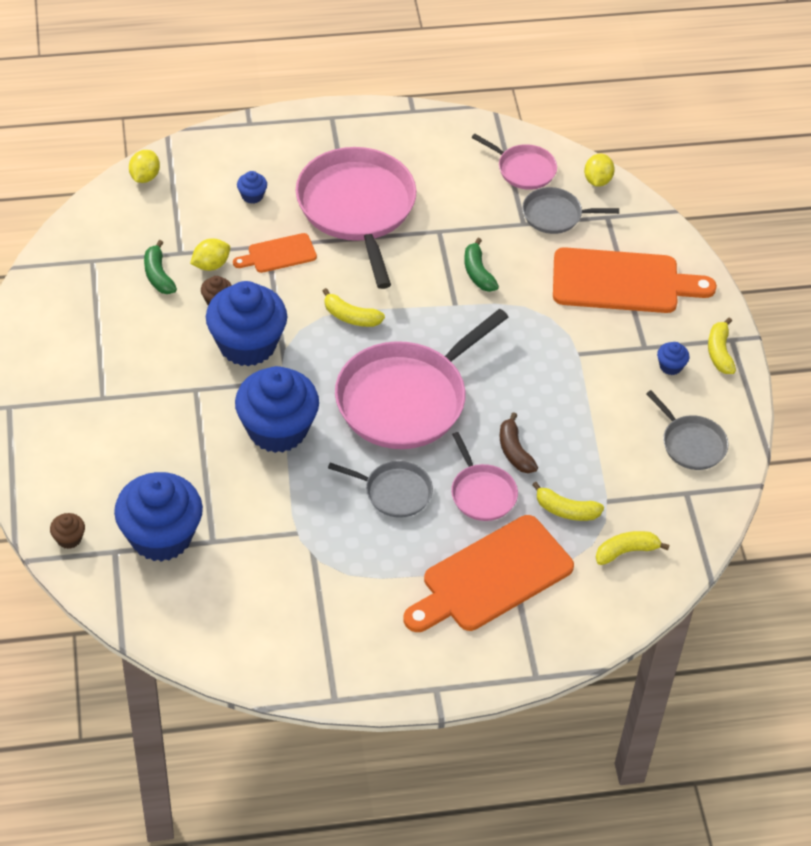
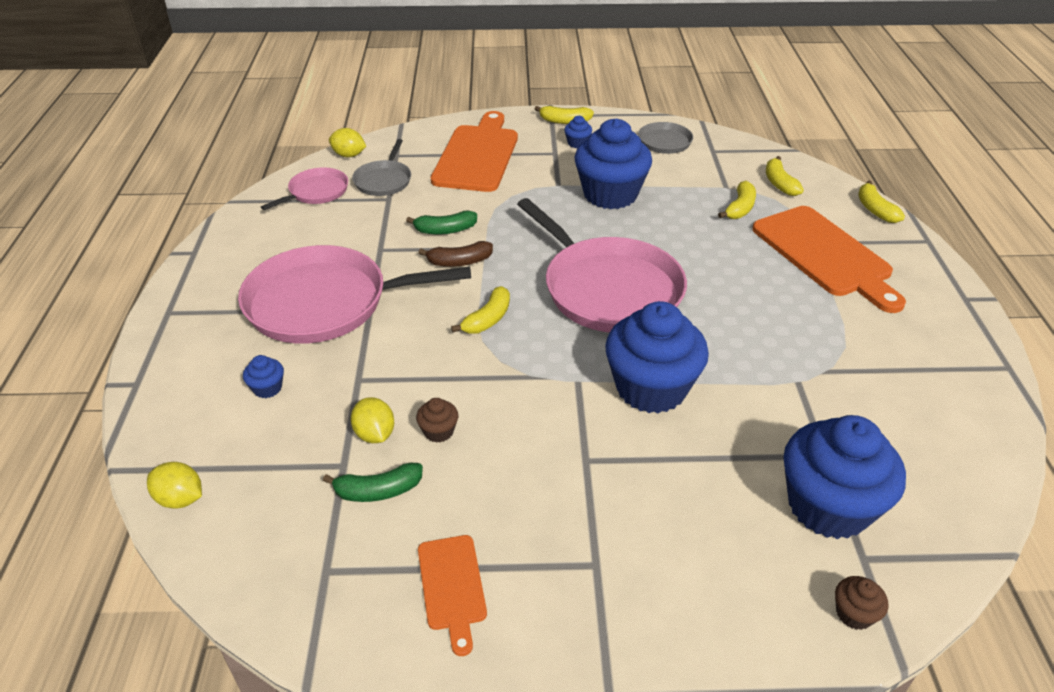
camera: 80 degrees left, 10 degrees down
(247, 344) = (517, 407): blue cupcake -> blue cupcake (610, 194)
(278, 254) = (375, 370): orange cutting board -> orange cutting board (452, 586)
(394, 492) = (732, 306): grey pan -> none
(482, 493) = (726, 252): pink pan -> none
(514, 451) = (674, 229): brown banana -> brown banana (460, 262)
(589, 637) = (875, 210): none -> yellow banana

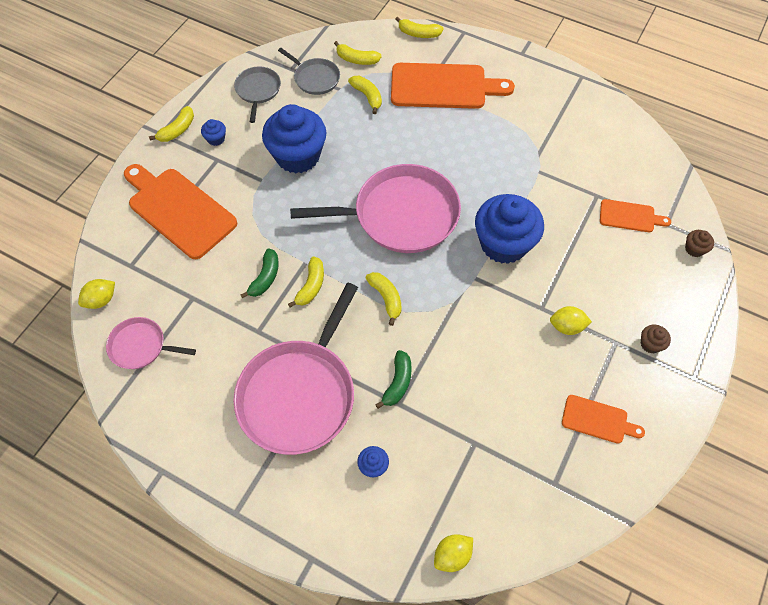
camera: 60 degrees left, 20 degrees up
(316, 192) = (141, 346): pink pan -> pink pan turned 60 degrees counterclockwise
(375, 434) = (457, 413): yellow lemon -> yellow lemon (566, 326)
(378, 491) = (507, 430): green banana -> green banana (398, 382)
(384, 180) = (163, 290): grey pan -> grey pan (315, 78)
(438, 431) = (475, 375): brown cupcake -> brown cupcake (650, 344)
(460, 262) = (311, 286): brown banana -> yellow banana
(828, 506) = (629, 216): blue cupcake -> orange cutting board

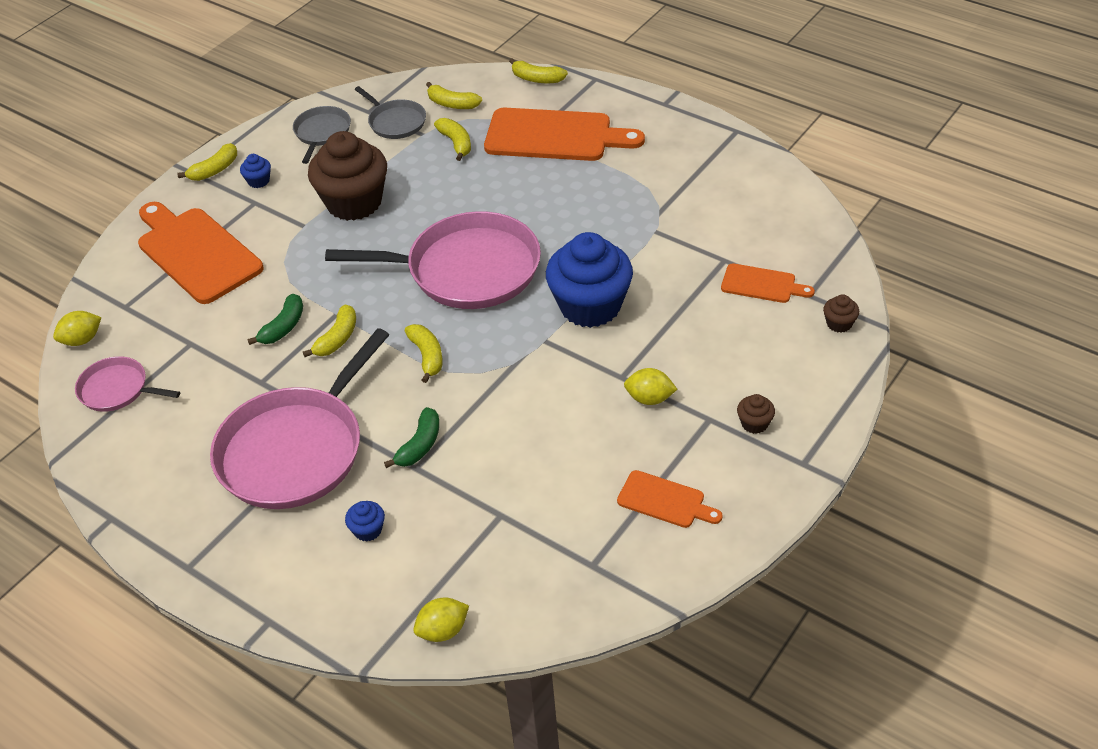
camera: 10 degrees right, 15 degrees down
(298, 156) = (354, 202): blue cupcake -> brown cupcake

